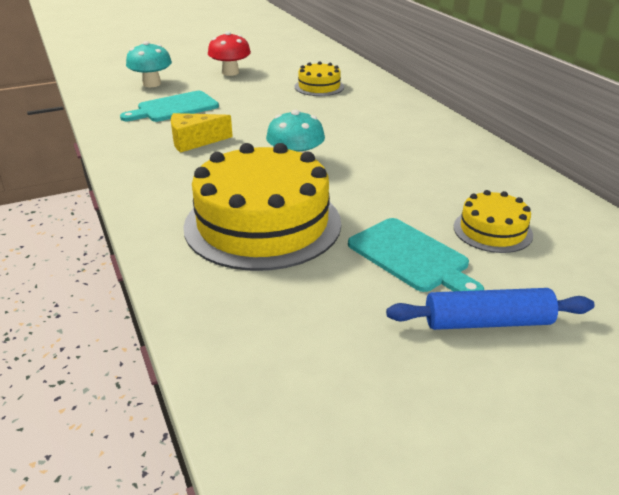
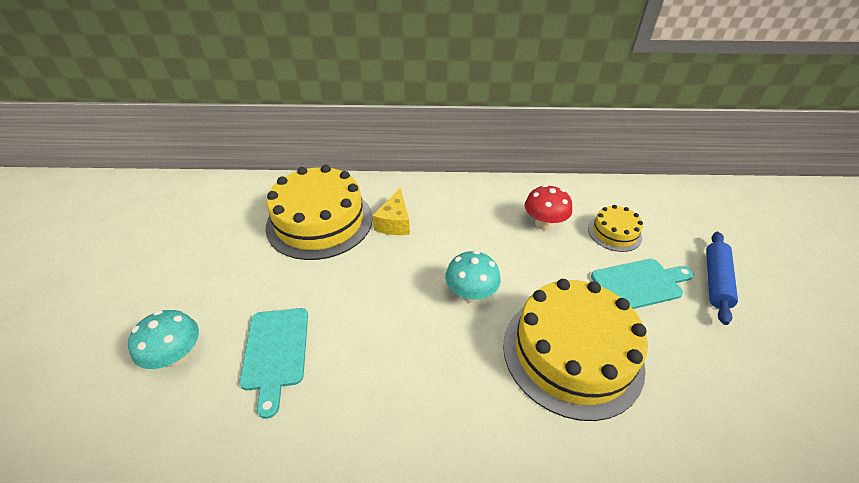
camera: 65 degrees left, 10 degrees up
(194, 141) = (380, 357): yellow cheese -> yellow cheese (394, 222)
(230, 72) = (217, 272): red mushroom -> red mushroom (544, 223)
(319, 87) = (320, 221): yellow cake -> yellow cake, size x2.06

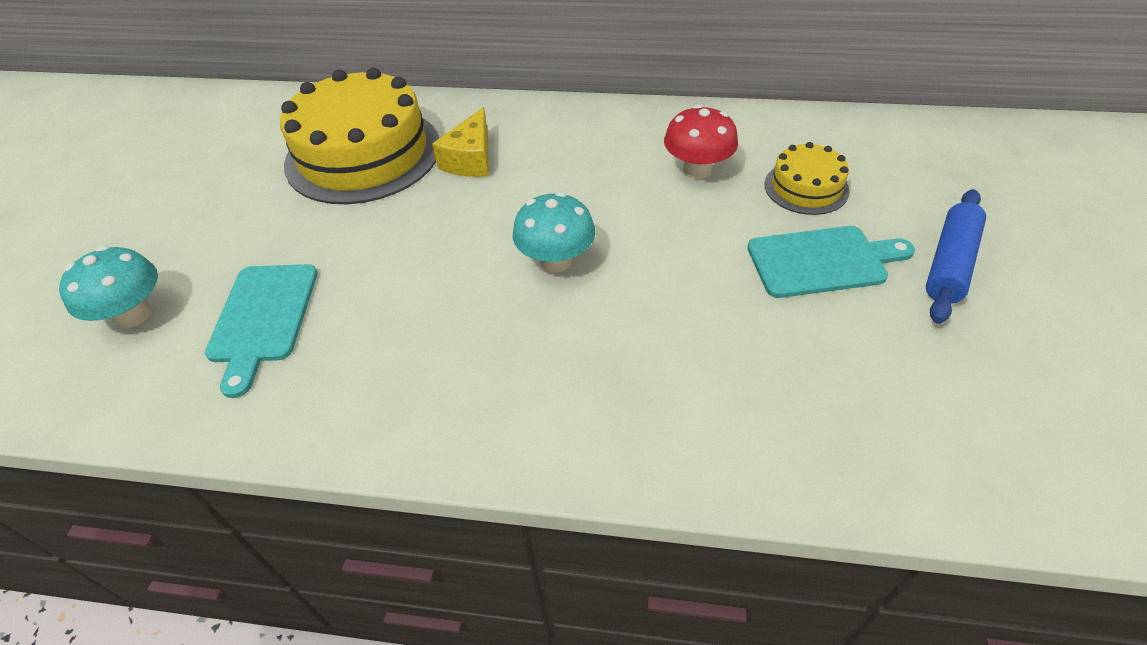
camera: 10 degrees right, 5 degrees up
(572, 353) = (684, 348): yellow cake -> none

